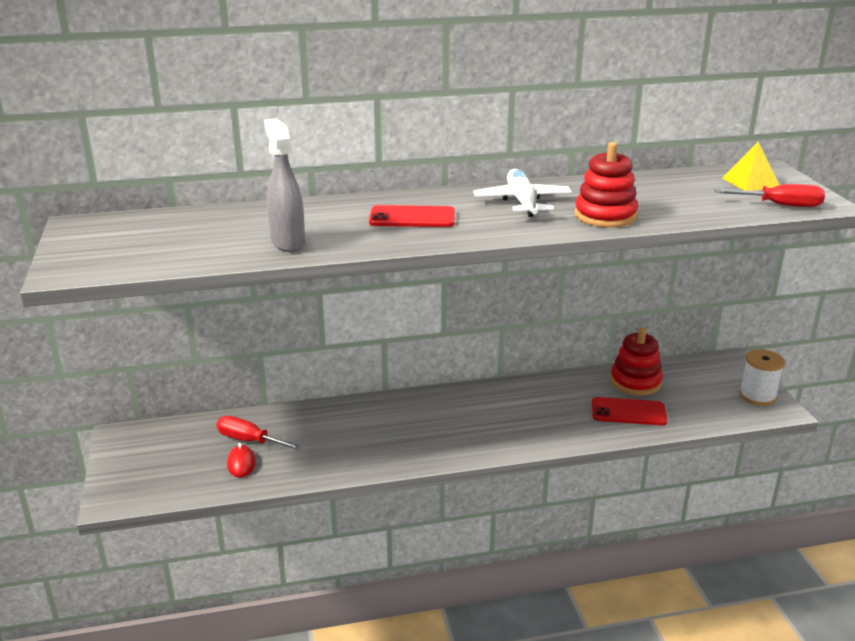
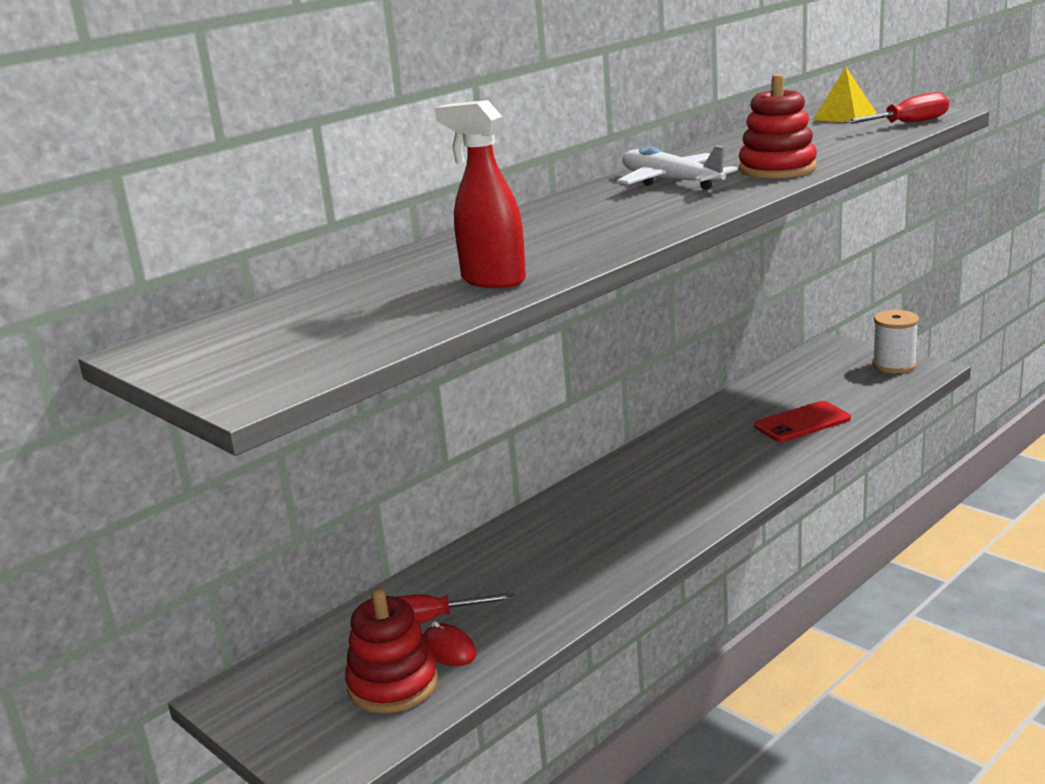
camera: 30 degrees left, 5 degrees down
(287, 242) = (492, 280): grey spray bottle -> red spray bottle
(412, 218) = (585, 223): red phone -> none
(635, 382) = (771, 395): red stacking toy -> red stacking toy (393, 684)

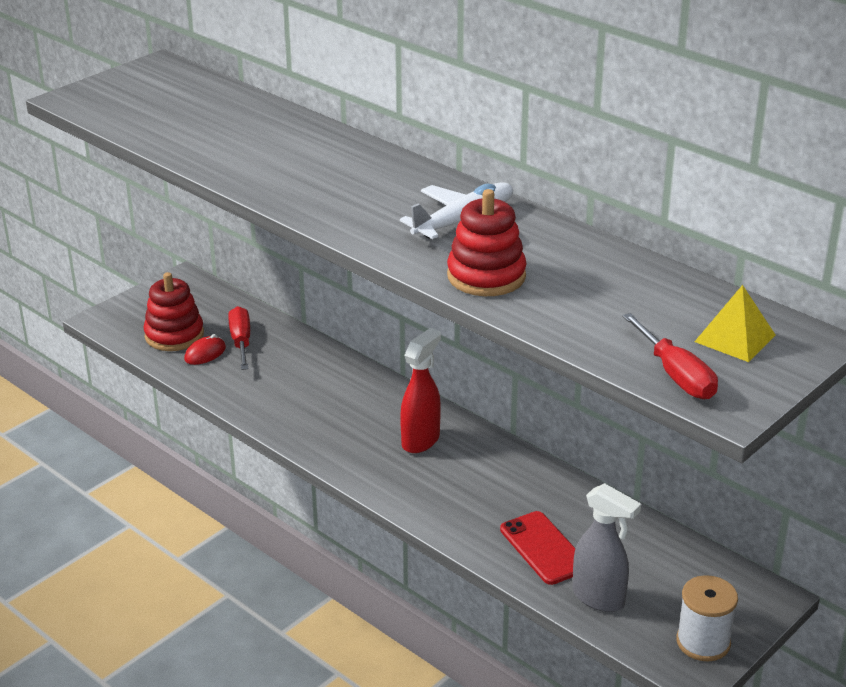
camera: 85 degrees right, 10 degrees up
(492, 280) = (221, 153): red spray bottle -> red spray bottle (421, 440)
(860, 400) = (599, 598): none -> grey spray bottle

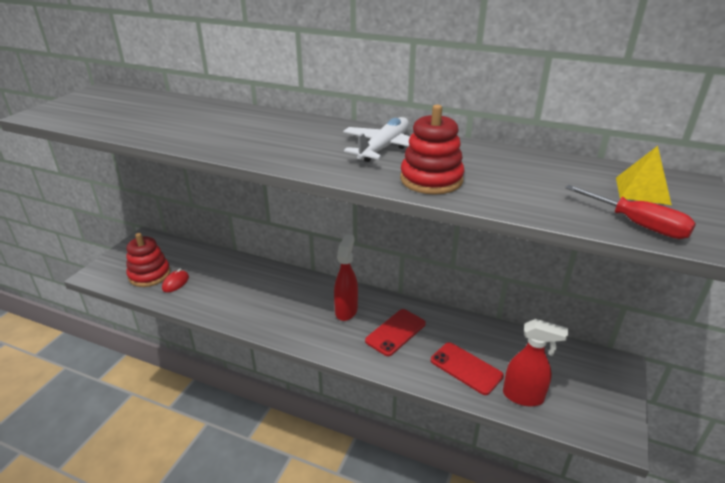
camera: 20 degrees left, 0 degrees up
(241, 342) = (198, 270): red screwdriver -> none
(474, 483) = (395, 332): none -> red phone
(599, 598) = (523, 396): grey spray bottle -> red spray bottle
(703, 642) = (607, 411): white spool -> none

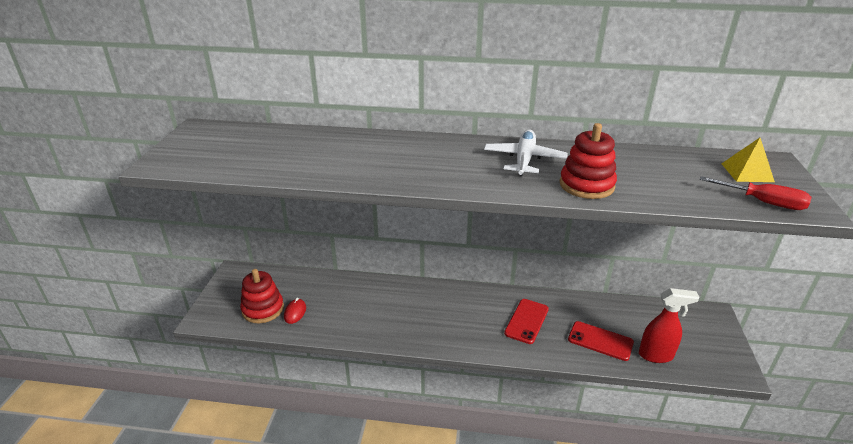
camera: 15 degrees left, 0 degrees up
(346, 310) = (473, 309): red spray bottle -> none

